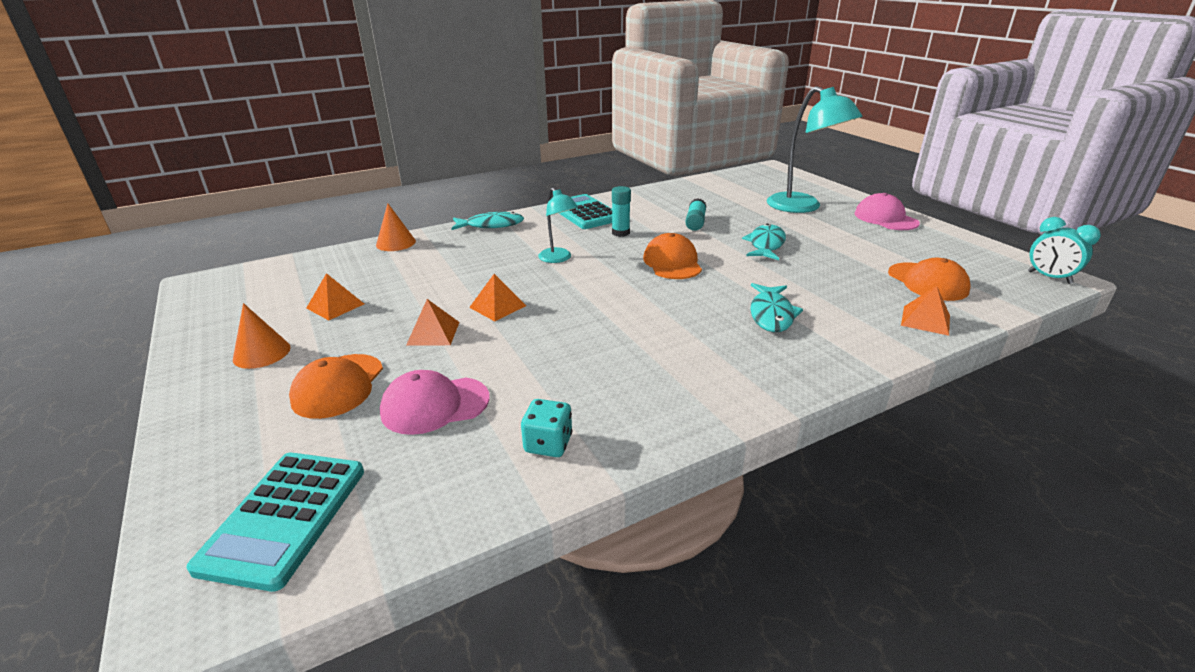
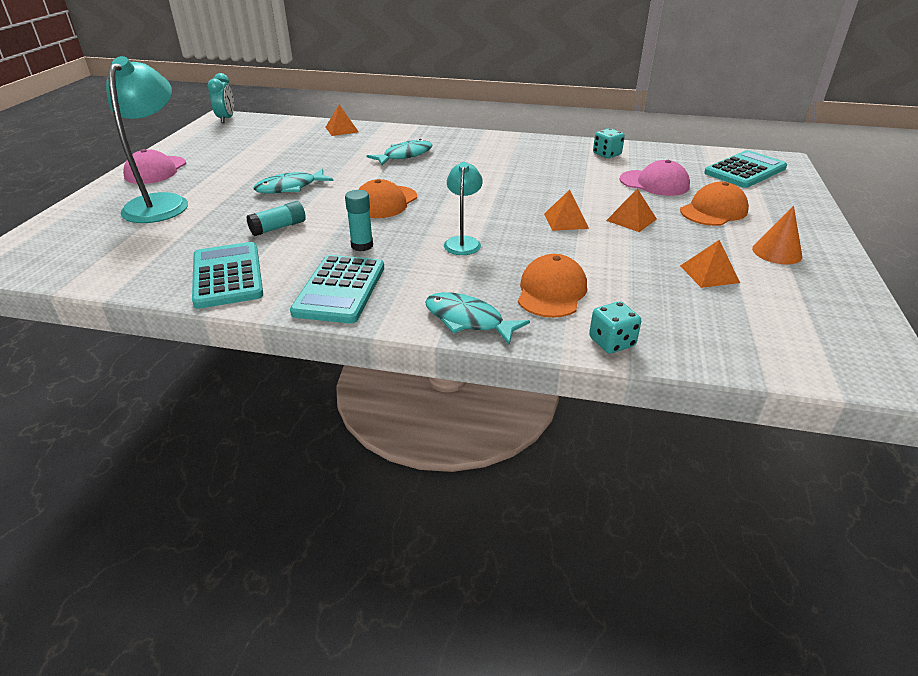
camera: 140 degrees left, 5 degrees up
(396, 243) = (611, 342): orange cone -> turquoise dice
(655, 198) = (228, 276): none -> turquoise calculator
(927, 282) = (283, 138): orange cap -> orange cap (551, 291)

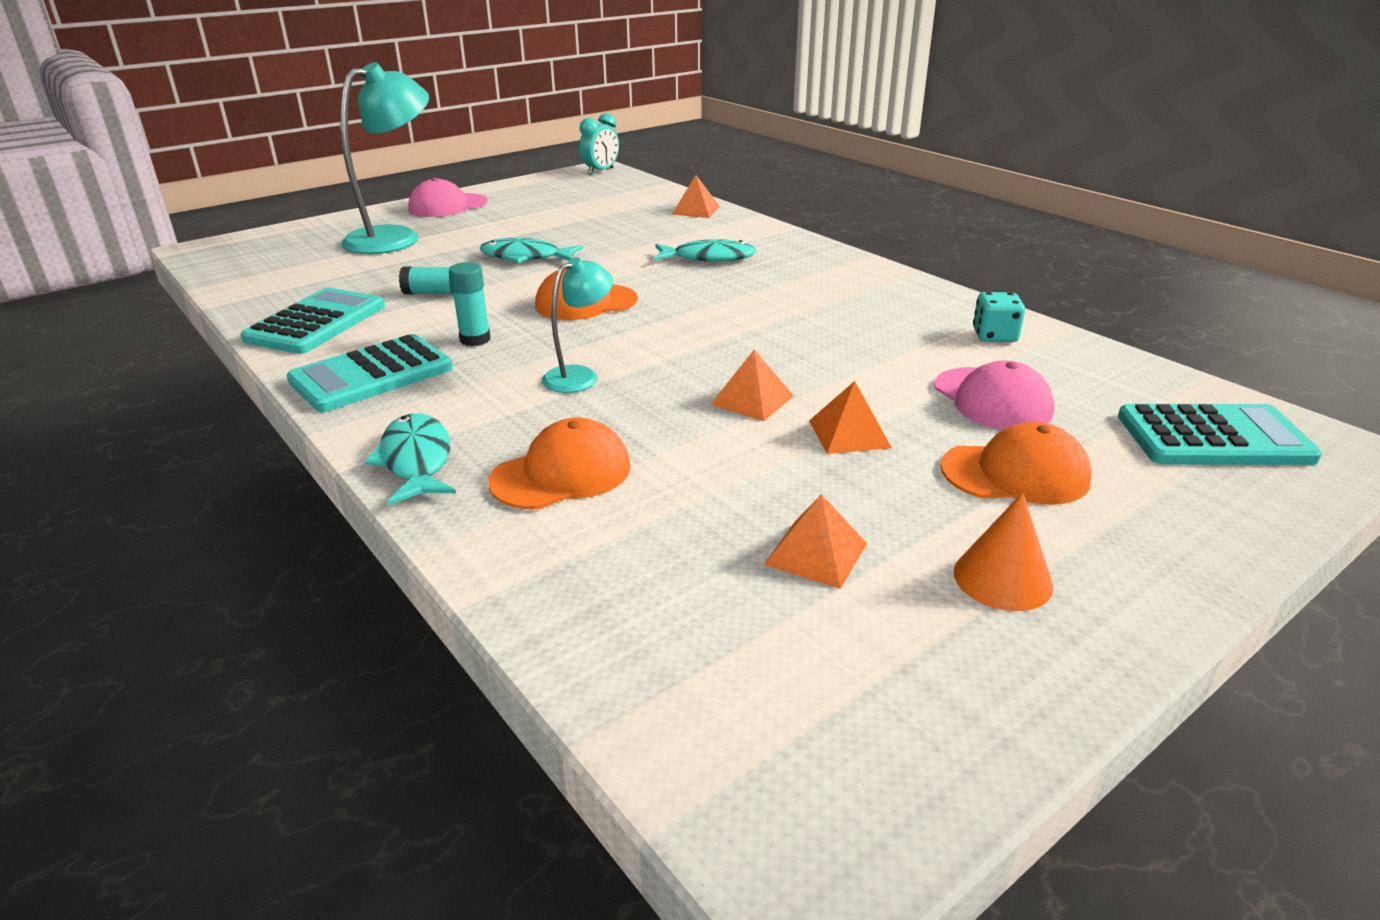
camera: 40 degrees right, 5 degrees down
(611, 342) = (507, 566): turquoise dice -> none

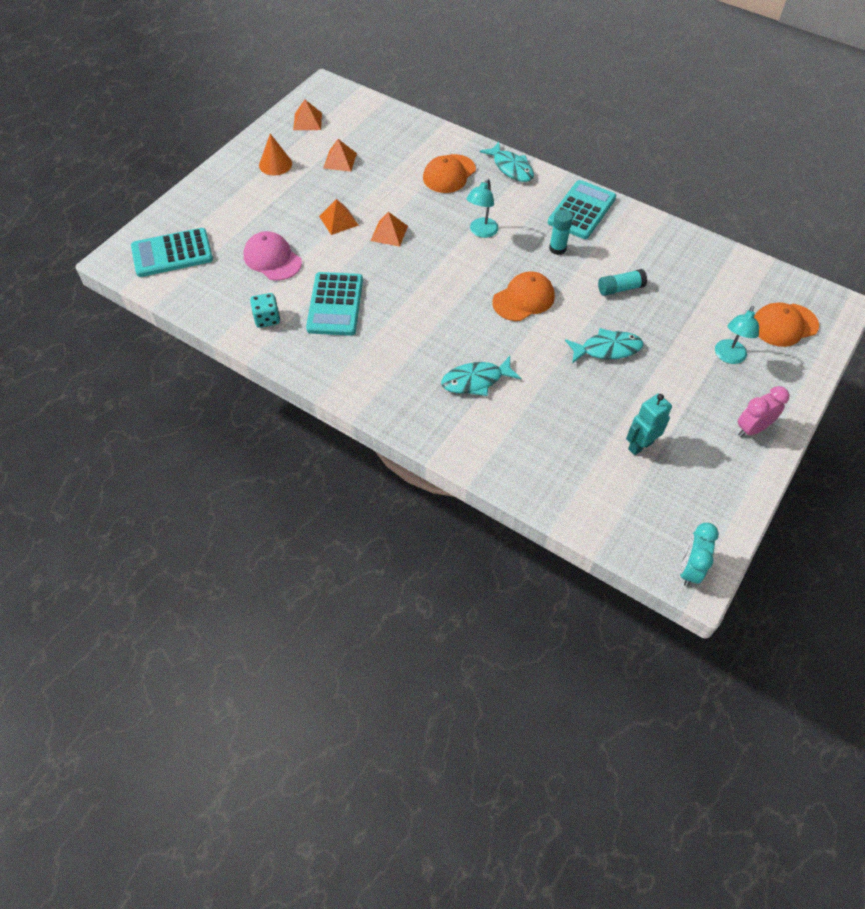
camera: 160 degrees right, 25 degrees up
(316, 323) = (657, 243): turquoise calculator -> turquoise calculator (335, 304)
(396, 237) = (728, 357): turquoise lamp -> turquoise lamp, size x0.54
(448, 206) = (752, 429): pink cap -> pink clock
(569, 211) = (640, 445): none -> turquoise robot
(696, 210) = (531, 477): orange pyramid -> orange pyramid (307, 121)
(1015, 473) = (266, 212): orange cap -> orange cap (784, 325)

